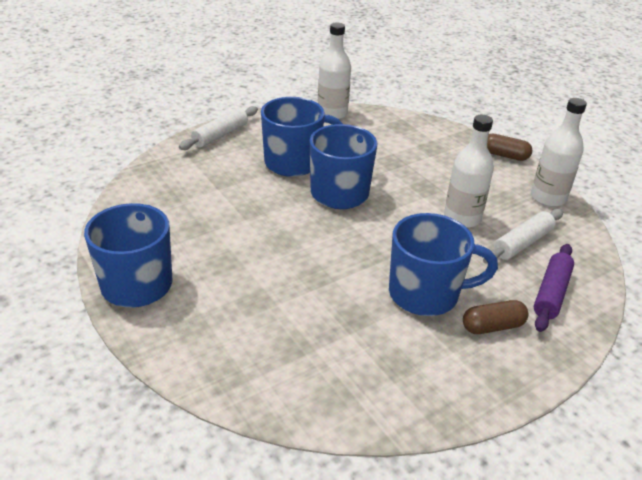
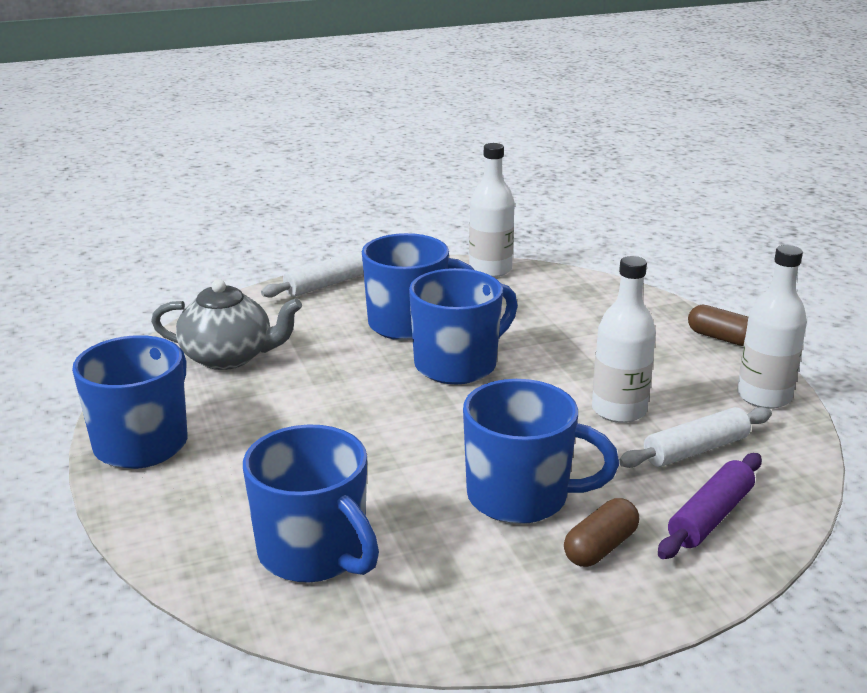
camera: 15 degrees right, 10 degrees down
(173, 203) = (229, 357): none -> grey teapot
(303, 359) = (314, 553): none -> blue mug
(492, 326) = (600, 547): brown capsule -> brown capsule turned 45 degrees counterclockwise

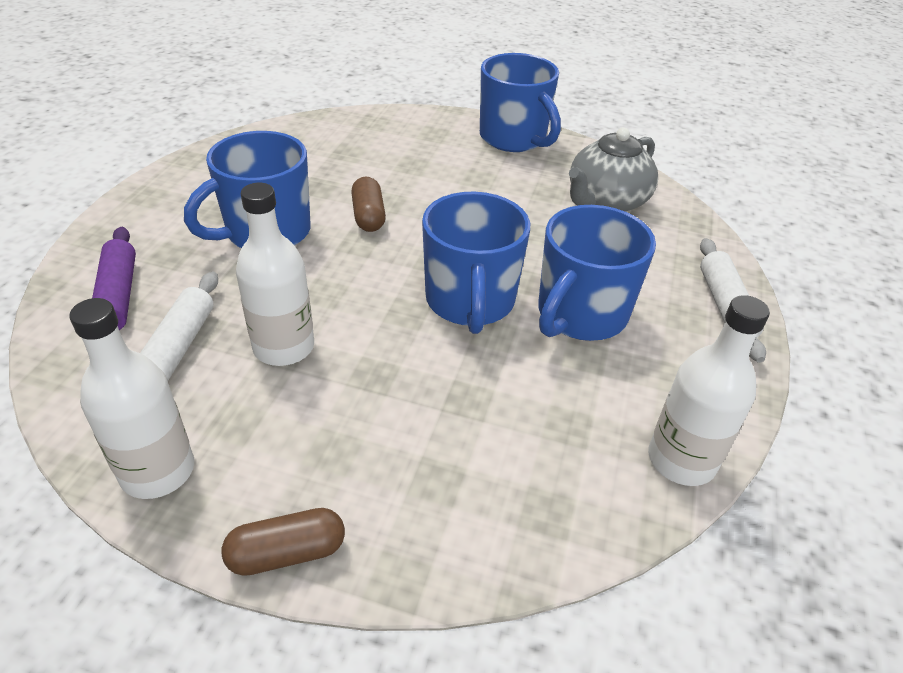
camera: 125 degrees right, 15 degrees up
(314, 553) = (330, 148): blue mug -> none
(600, 547) = (178, 233): brown capsule -> brown capsule (368, 216)

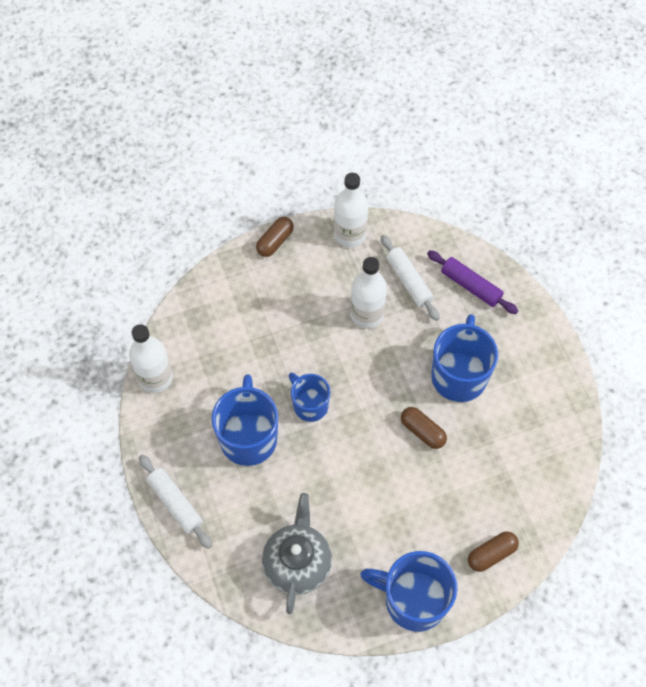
camera: 145 degrees right, 20 degrees up
(414, 128) = (491, 554): none -> brown capsule
(470, 302) = (310, 405): blue mug -> blue mug, size x0.62

